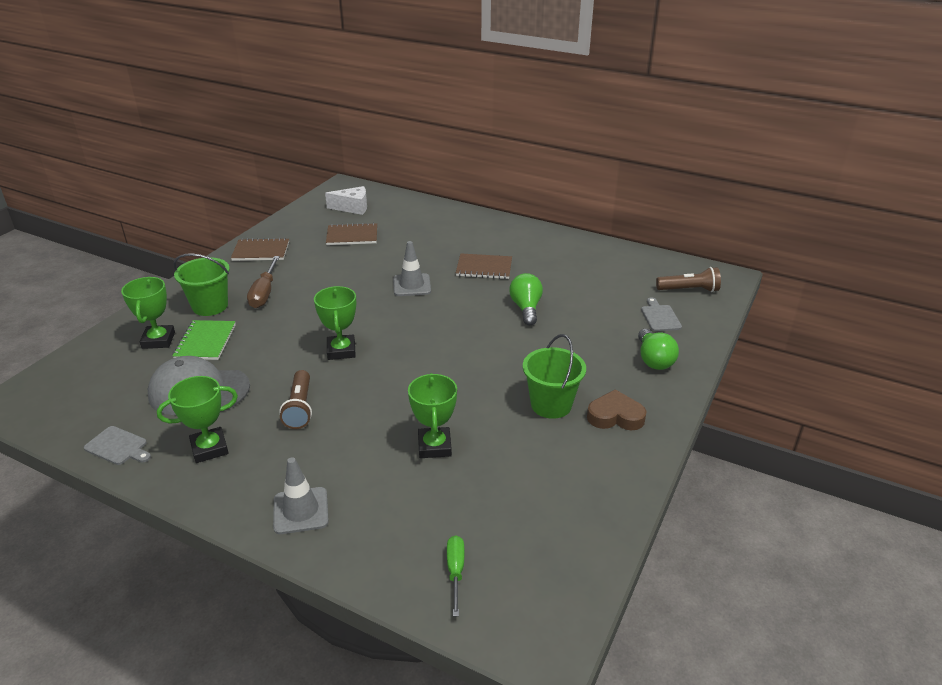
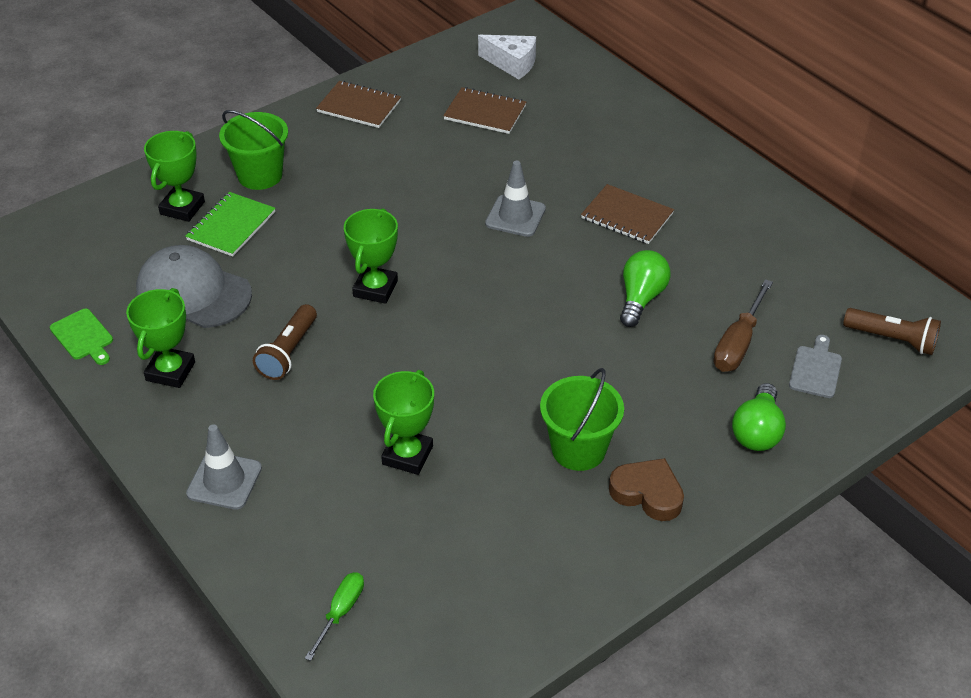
camera: 25 degrees right, 10 degrees up
(118, 447) = (83, 336): grey cutting board -> green cutting board
(209, 448) = (170, 371): green trophy -> green trophy turned 75 degrees counterclockwise
(264, 293) = (331, 174): brown screwdriver -> brown screwdriver (738, 343)

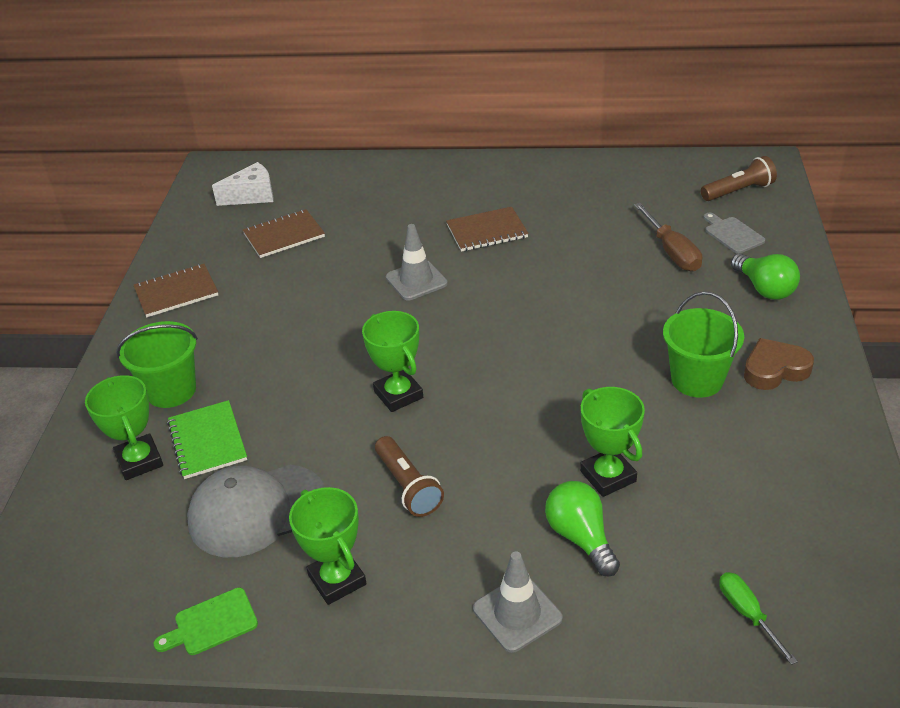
camera: 45 degrees left, 5 degrees down
(83, 336) = (211, 623): green cutting board -> green cutting board turned 150 degrees clockwise
(641, 298) = (577, 269): green light bulb -> green light bulb (580, 537)

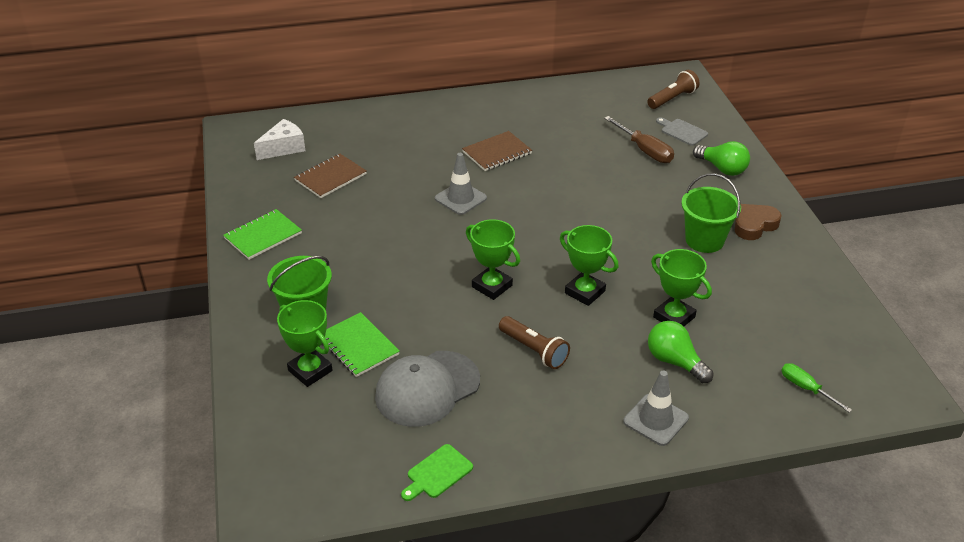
camera: 20 degrees left, 0 degrees up
(176, 292) = (263, 236): brown notebook -> green notebook
(337, 580) = (516, 424): green trophy -> green trophy (585, 292)

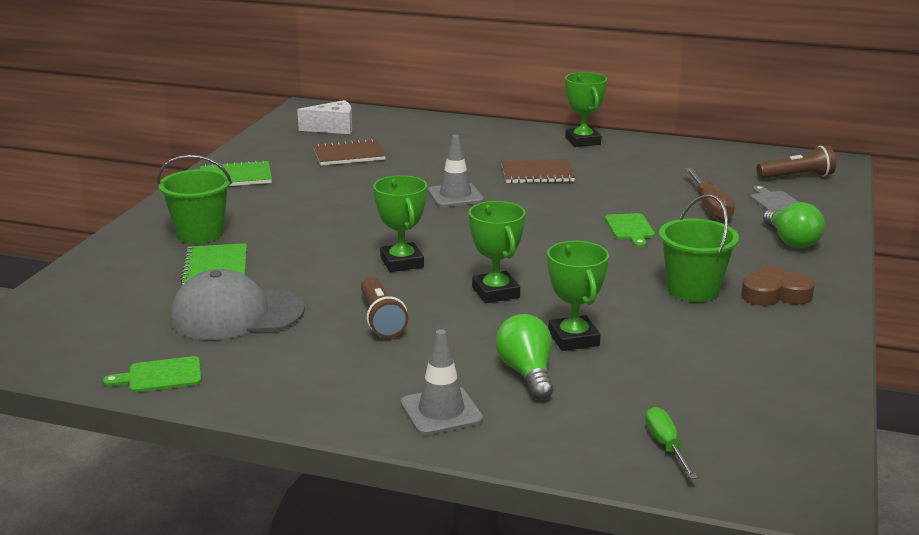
camera: 30 degrees right, 15 degrees down
(310, 370) = (150, 271): green trophy -> green trophy (583, 141)
(613, 192) = (630, 229): none -> green cutting board

